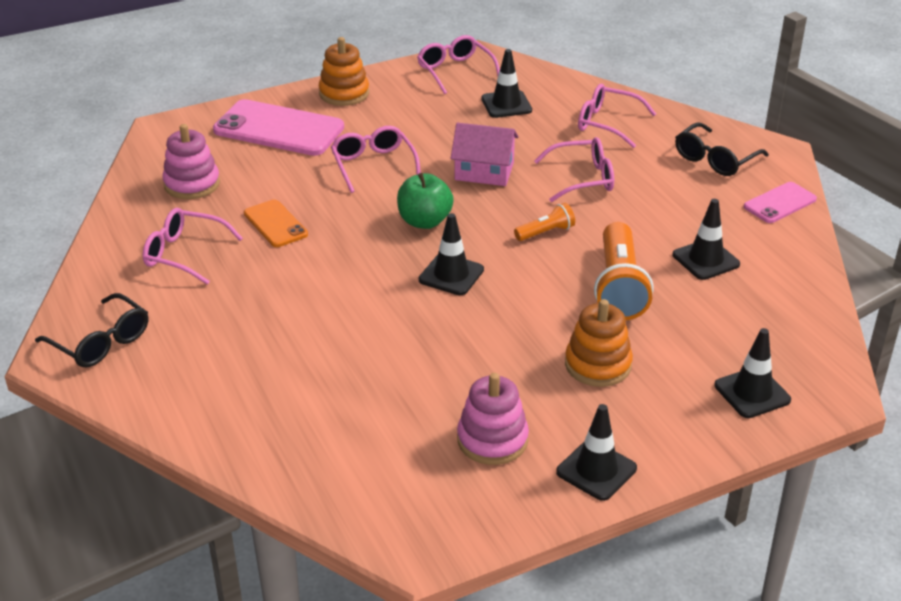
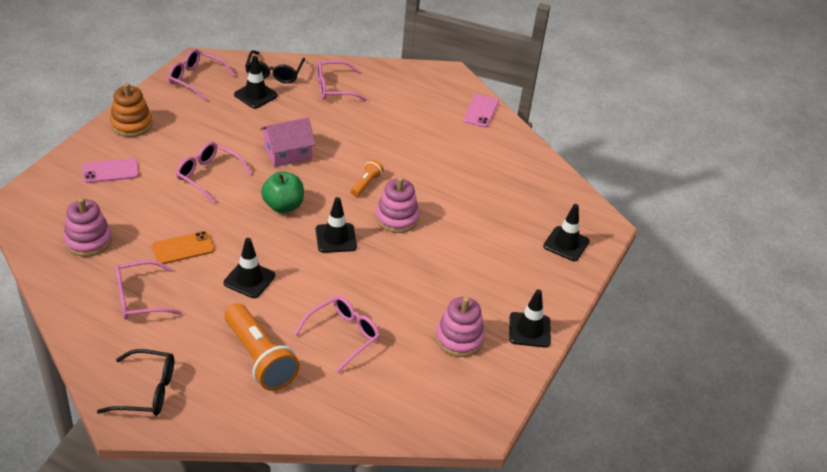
camera: 40 degrees left, 5 degrees up
(275, 224) = (183, 248): orange phone -> orange phone turned 45 degrees counterclockwise
(279, 129) = (110, 171): pink phone -> pink phone, size x0.54
(547, 281) = (397, 218): none -> pink stacking toy
(583, 178) = (354, 135): pink glasses -> pink glasses (343, 335)
(598, 365) = (474, 263): orange stacking toy -> none
(619, 287) = (441, 205): orange flashlight -> orange flashlight (259, 358)
(705, 260) = (472, 166): black traffic cone -> black traffic cone (249, 279)
(715, 159) = (420, 93): black glasses -> black glasses (274, 73)

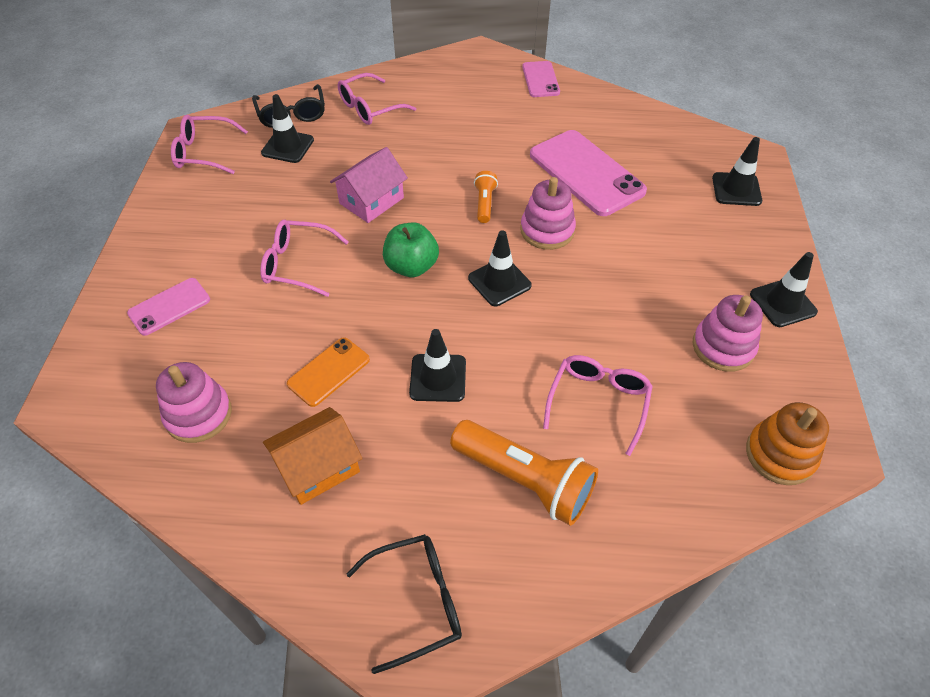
camera: 20 degrees left, 10 degrees up
(131, 124) = (159, 236): orange stacking toy -> orange stacking toy (780, 454)
(139, 298) = (318, 467): pink glasses -> orange house
(459, 190) = (586, 173): none -> pink phone

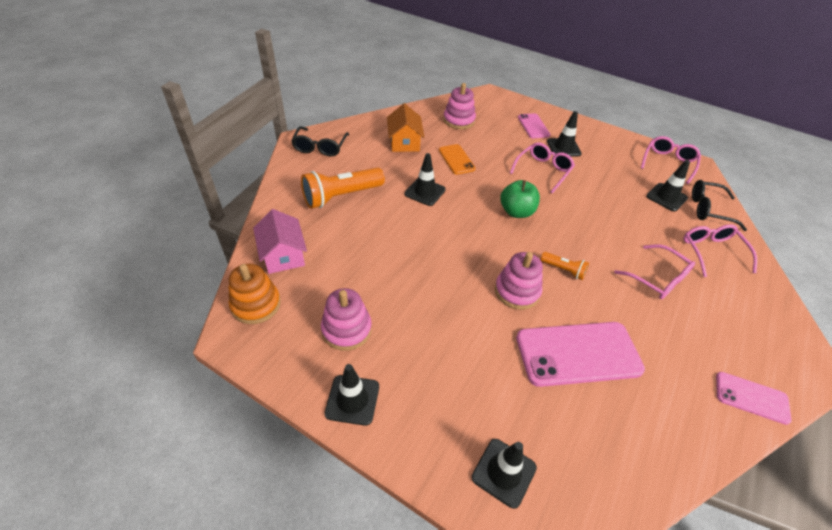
camera: 115 degrees right, 5 degrees down
(371, 200) = (590, 216): pink house -> pink house (283, 255)
(499, 282) = (480, 244): black traffic cone -> black traffic cone (563, 148)
(598, 402) = (359, 244): pink glasses -> pink glasses (658, 279)

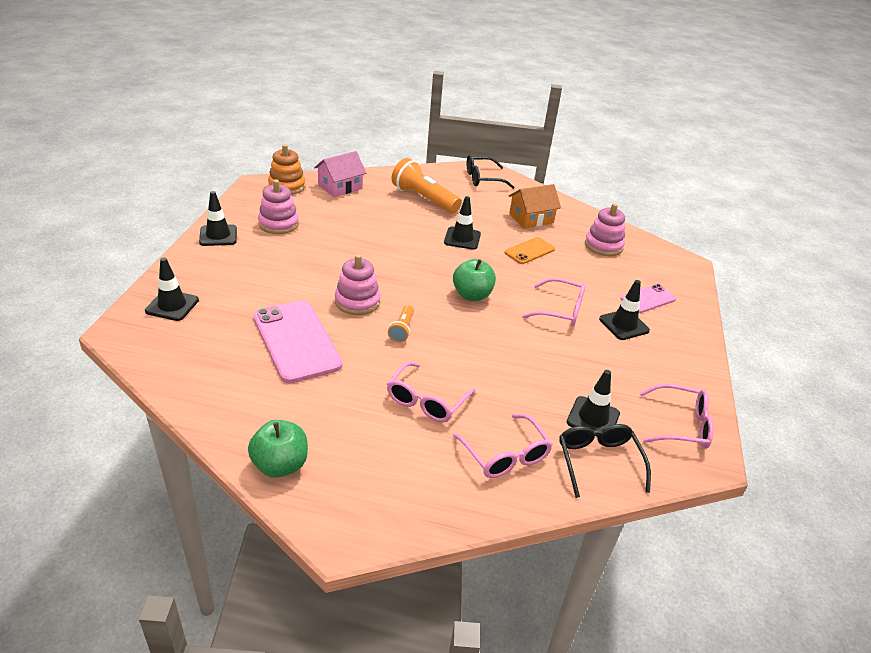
camera: 70 degrees right, 10 degrees down
(711, 252) = (505, 455): pink glasses -> pink glasses turned 90 degrees clockwise
(751, 397) = (280, 465): pink phone -> green apple

